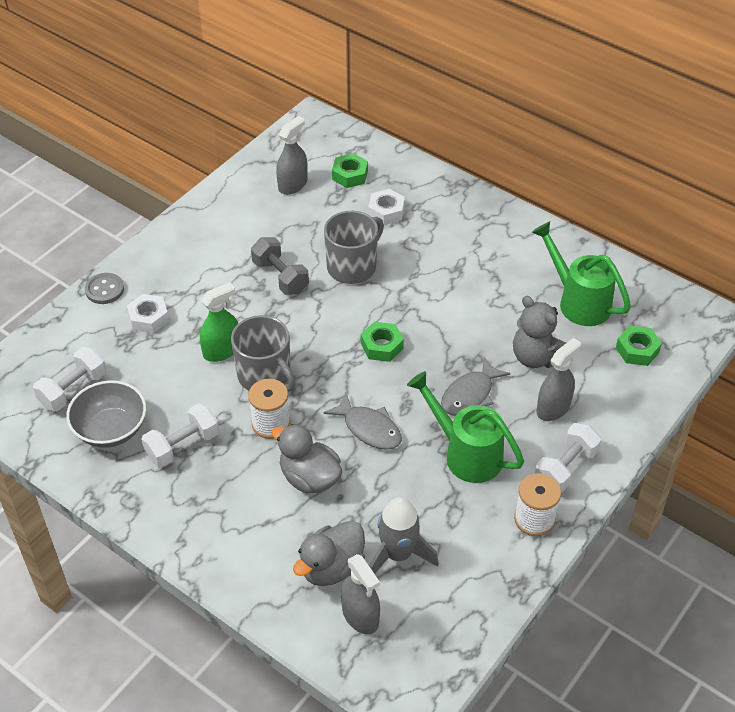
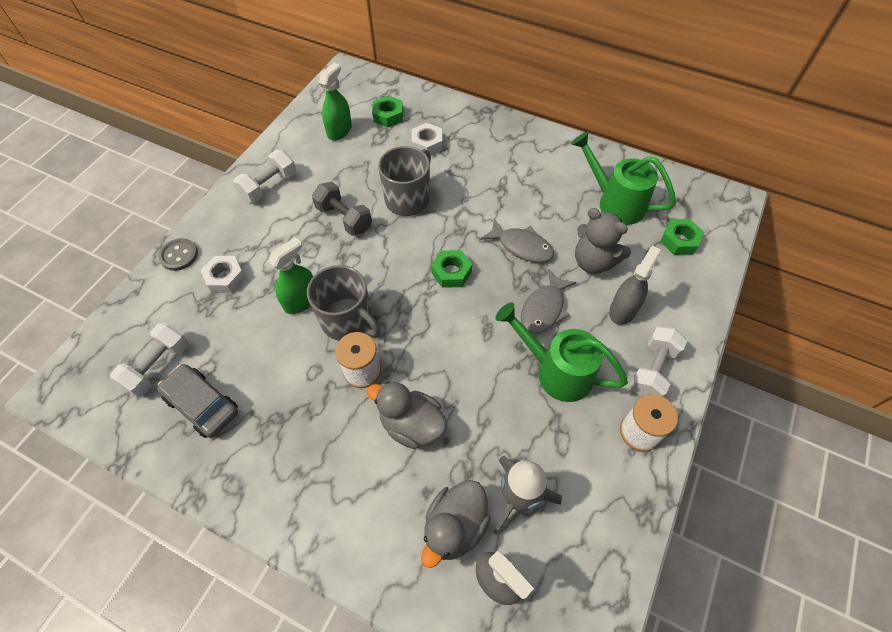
camera: 10 degrees left, 10 degrees up
(111, 429) = (202, 405): grey bowl -> grey car
(182, 446) = (278, 410): white dumbbell -> white dumbbell (269, 186)
(293, 184) = (339, 131): grey spray bottle -> green spray bottle
(369, 428) = (458, 360): grey fish -> grey fish (521, 246)

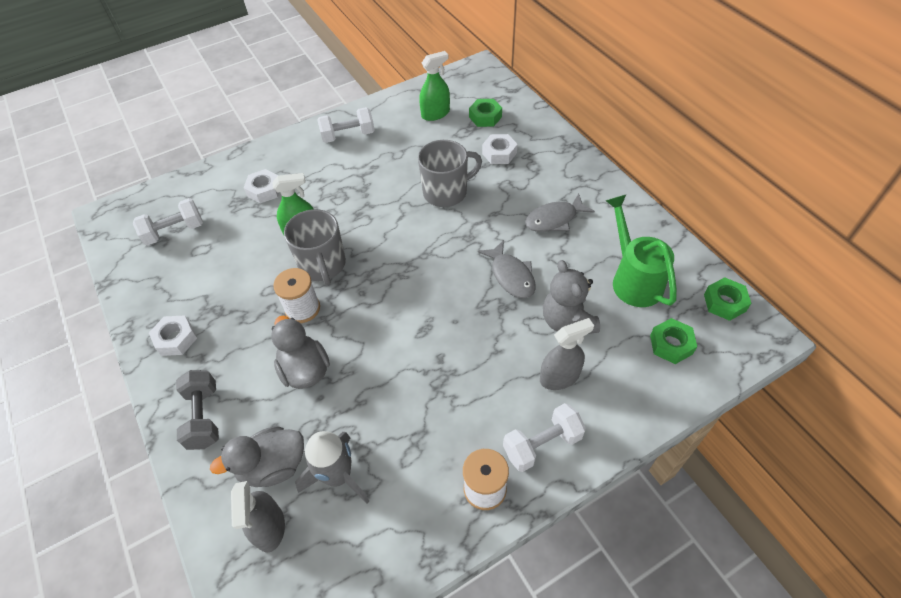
camera: 35 degrees right, 5 degrees down
(179, 255) = (247, 159): grey button -> none
(202, 405) = (179, 273): grey car -> none
(256, 471) = (176, 339): none -> white nut
(344, 218) = (383, 185): grey dumbbell -> grey dumbbell (204, 417)
(451, 272) = (433, 268): green nut -> green nut (724, 302)
(544, 309) = (487, 338): grey fish -> grey fish (554, 219)
(556, 371) = (454, 395): green watering can -> none

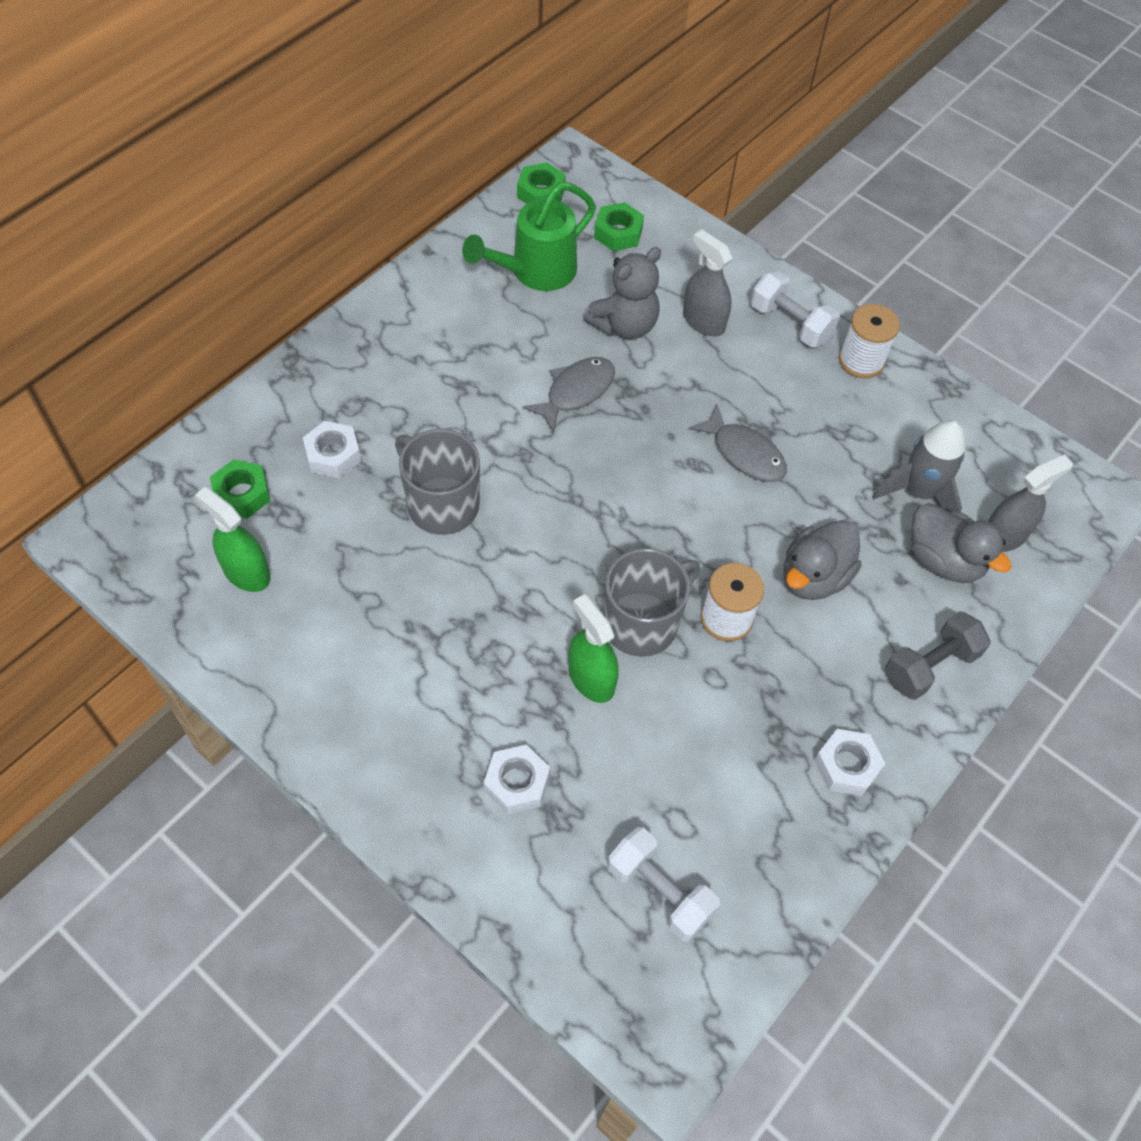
camera: 115 degrees left, 5 degrees up
(348, 135) = (337, 698): white dumbbell -> none
(554, 219) = (458, 363): grey fish -> grey fish (745, 453)

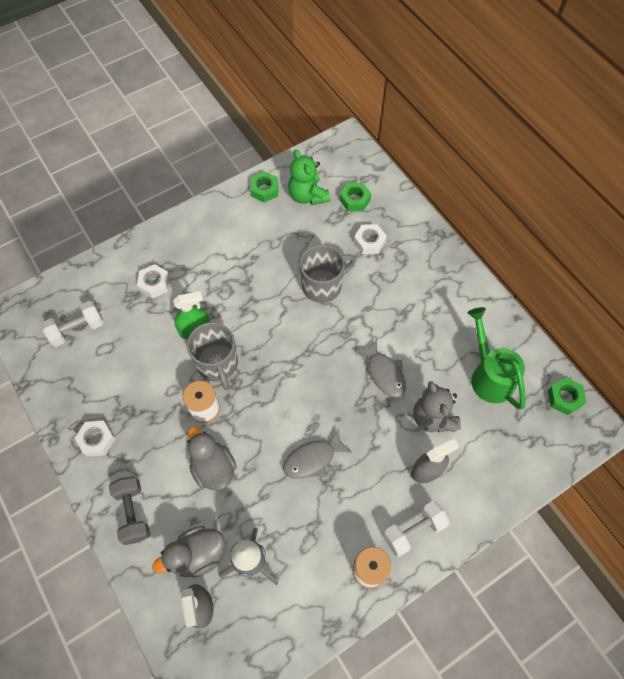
camera: 110 degrees right, 5 degrees up
(246, 572) = (307, 196): green spray bottle -> green teddy bear
(618, 233) = (518, 438): green nut -> green nut (264, 190)

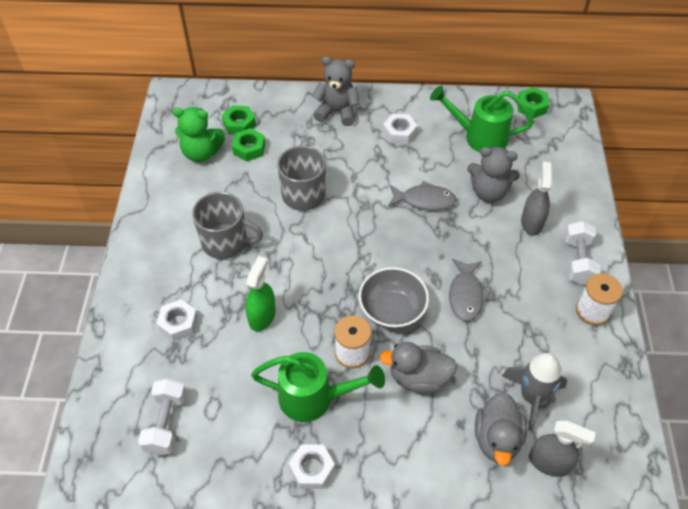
camera: 55 degrees left, 10 degrees down
(133, 513) = (416, 474): grey dumbbell -> none
(151, 407) = (314, 398): none -> green watering can
(217, 364) = (314, 317): grey mug -> grey mug (226, 242)
(260, 413) = (392, 310): none -> grey bowl
(264, 190) = (162, 179): green nut -> green nut (249, 148)
(369, 242) = (291, 139): white nut -> white nut (399, 132)
(424, 255) = (337, 112): none -> grey teddy bear

